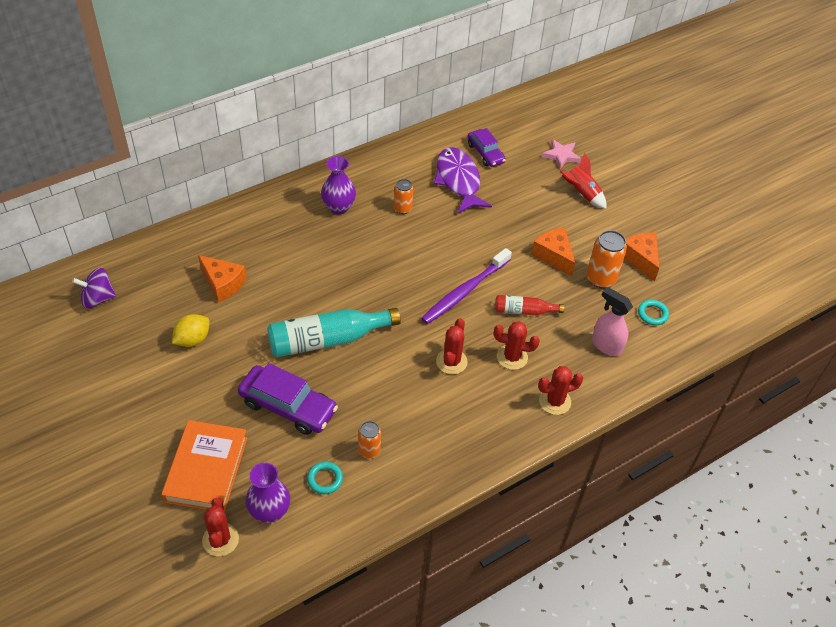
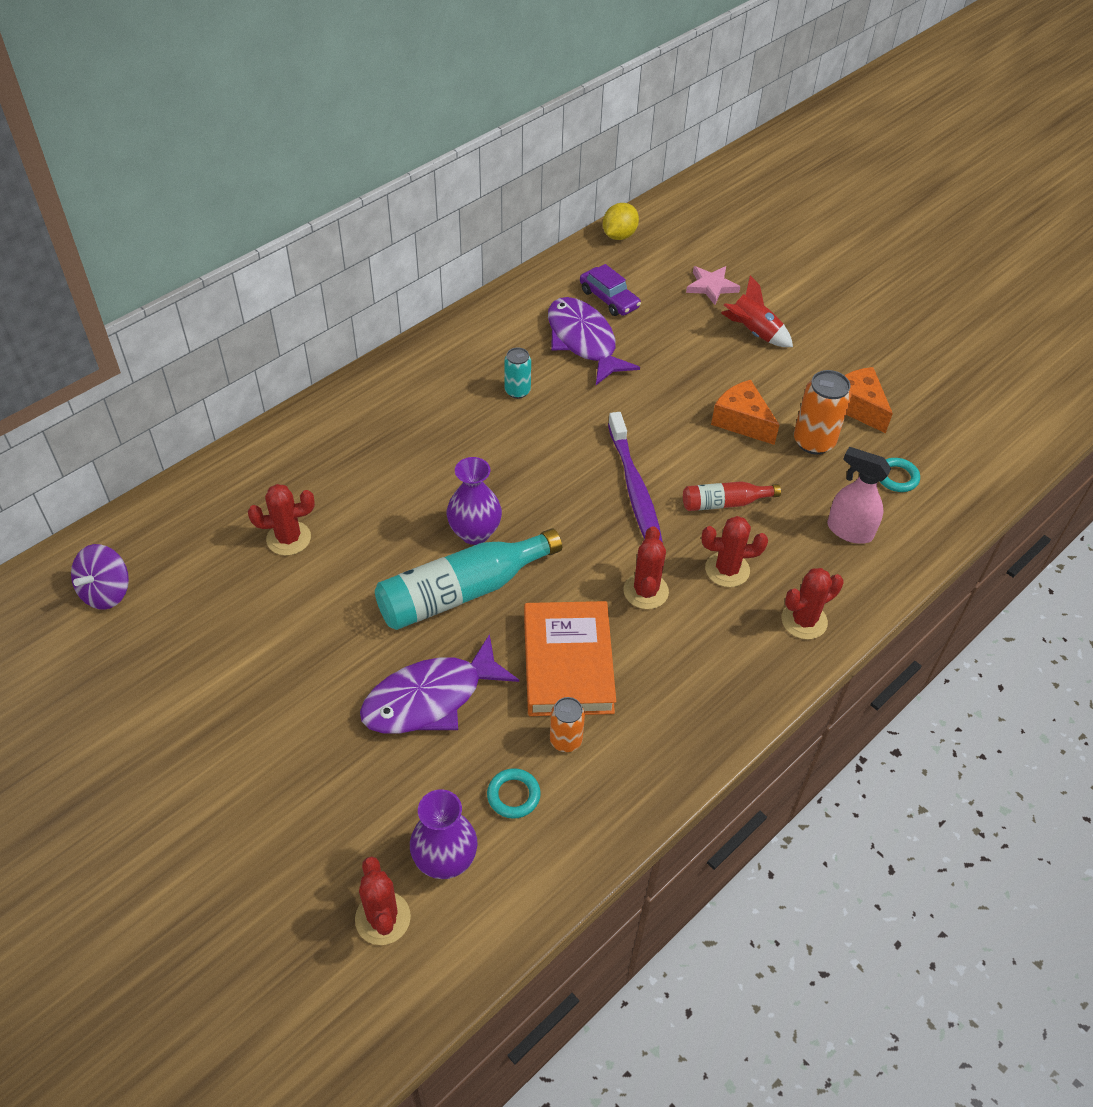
camera: 10 degrees left, 0 degrees up
(98, 298) = (106, 592): purple spinning top -> purple spinning top turned 45 degrees counterclockwise
(192, 339) = (264, 627): yellow lemon -> yellow lemon (619, 235)
(206, 469) = (334, 815): orange book -> orange book (568, 663)
(223, 284) = (288, 538): orange cheese -> red cactus
(288, 406) = (430, 699): purple car -> purple fish
(338, 207) = (427, 403): purple vase -> purple vase (474, 533)
(402, 208) = (517, 391): orange can -> turquoise can
(464, 292) = (635, 491): purple toothbrush -> purple toothbrush turned 45 degrees counterclockwise

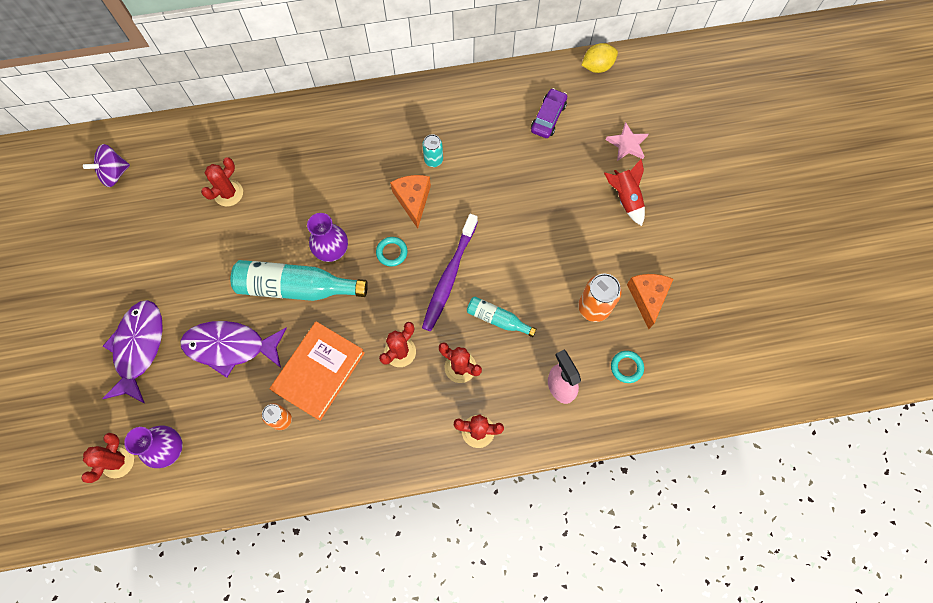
camera: 35 degrees right, 20 degrees up
(288, 538) = (228, 193): red cactus -> red cactus turned 75 degrees counterclockwise
(513, 795) = (230, 435): turquoise ring -> turquoise ring (392, 252)
(583, 341) = (504, 143): purple fish -> purple fish (138, 347)
(609, 299) = (548, 117): purple car -> purple car turned 150 degrees counterclockwise
(724, 503) = (497, 319): red bottle -> turquoise bottle
(742, 421) = (559, 264): orange cheese -> orange cheese (413, 200)

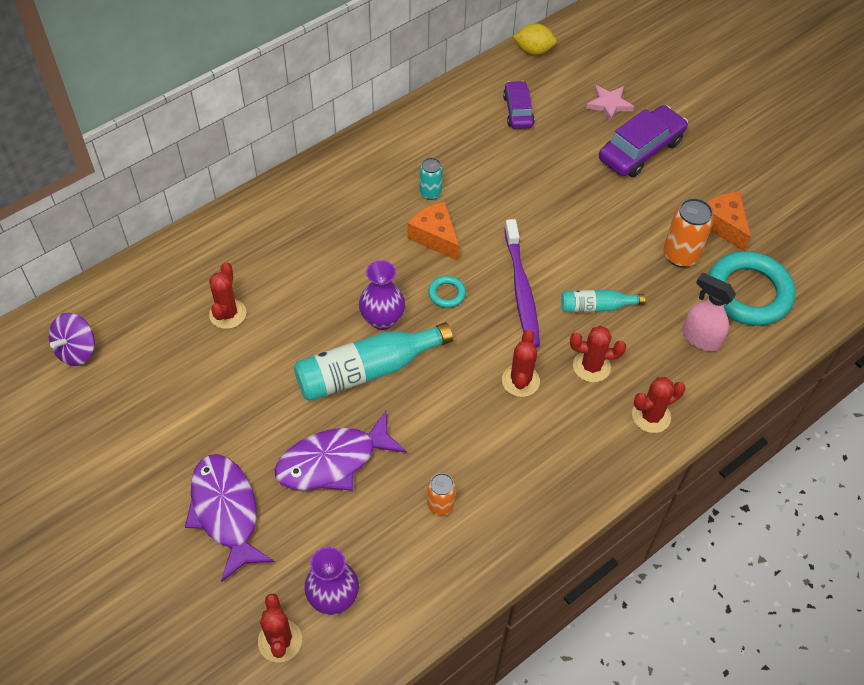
camera: 30 degrees left, 15 degrees down
(319, 372) = (449, 439): orange book -> none
(597, 66) = (533, 51): yellow lemon -> yellow lemon turned 60 degrees clockwise
(625, 198) = (641, 150): red rocket -> purple car
(626, 367) = (748, 293): turquoise ring -> turquoise ring, size x2.34

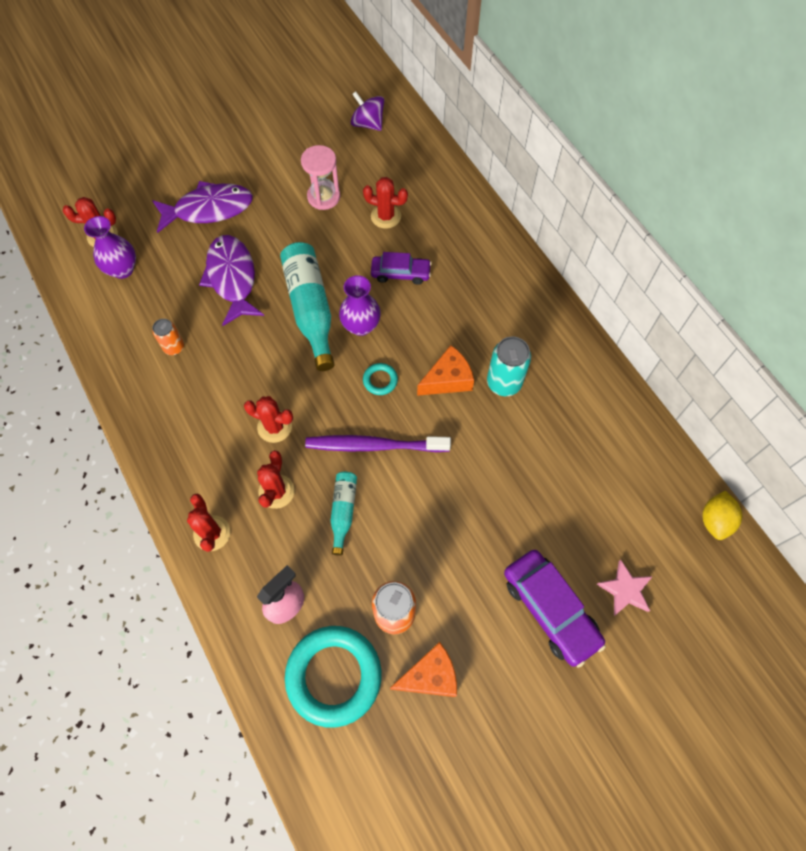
camera: 100 degrees right, 10 degrees up
(200, 382) = (323, 197): none -> pink hourglass
(430, 193) = (504, 383): turquoise can -> turquoise can, size x1.61
(518, 111) = (616, 485): purple car -> purple car (400, 273)

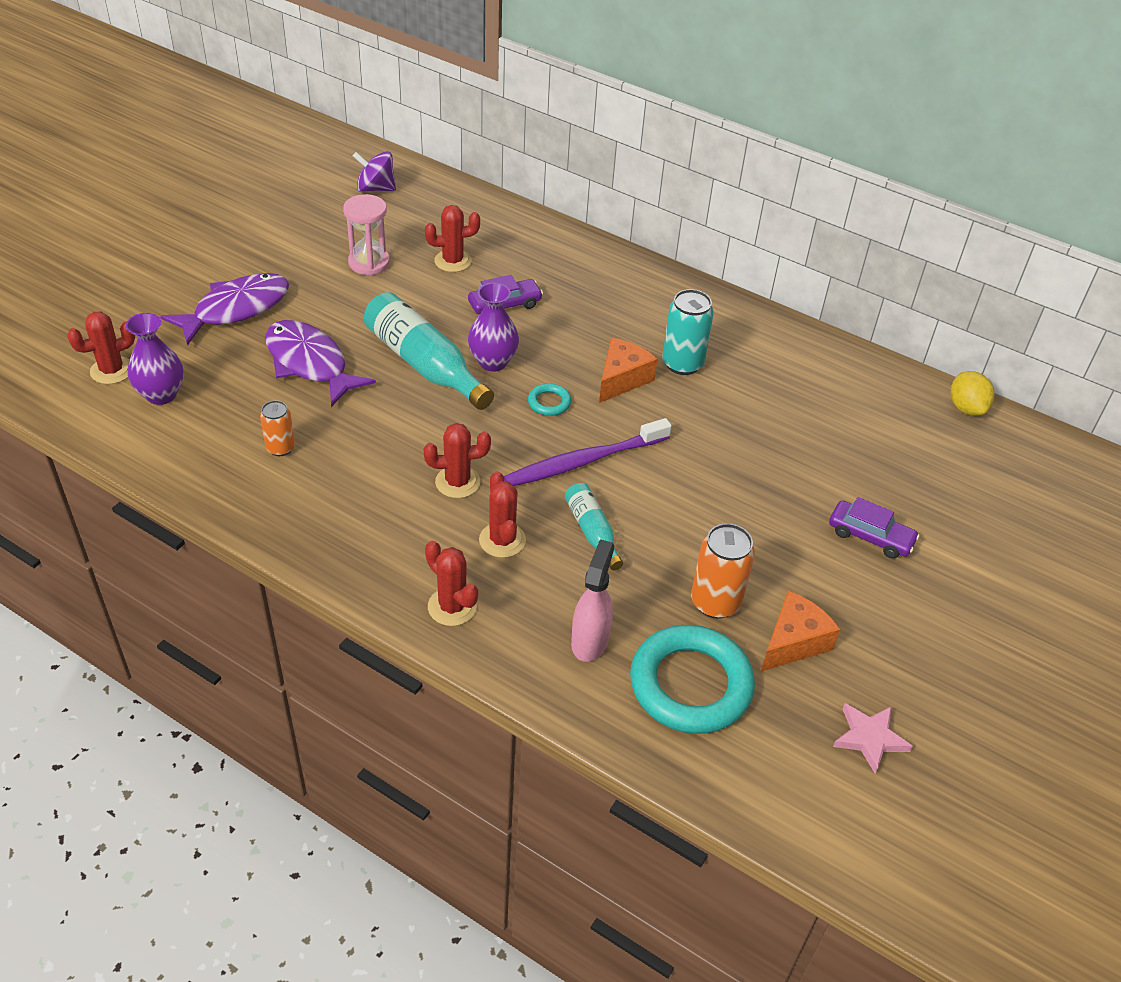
camera: 30 degrees left, 20 degrees down
(550, 609) = (870, 536): purple car -> purple car, size x0.62
(625, 589) = (928, 493): pink star -> pink star (869, 738)

